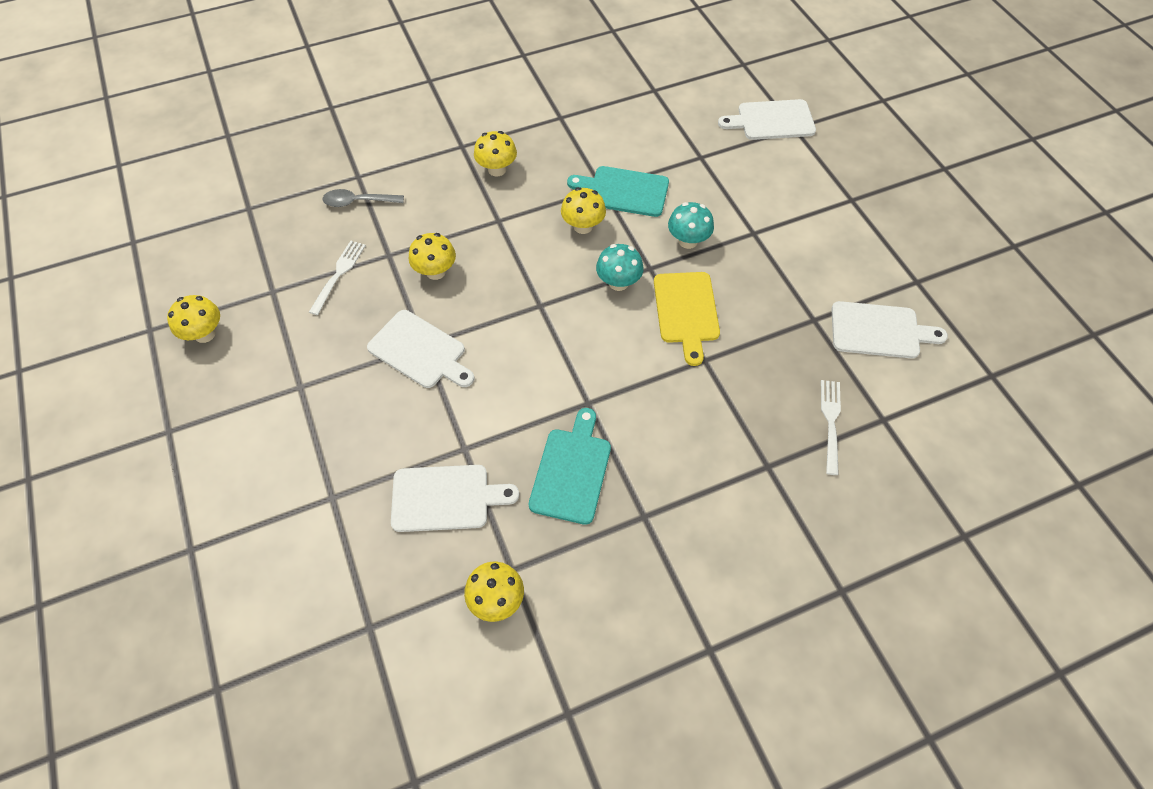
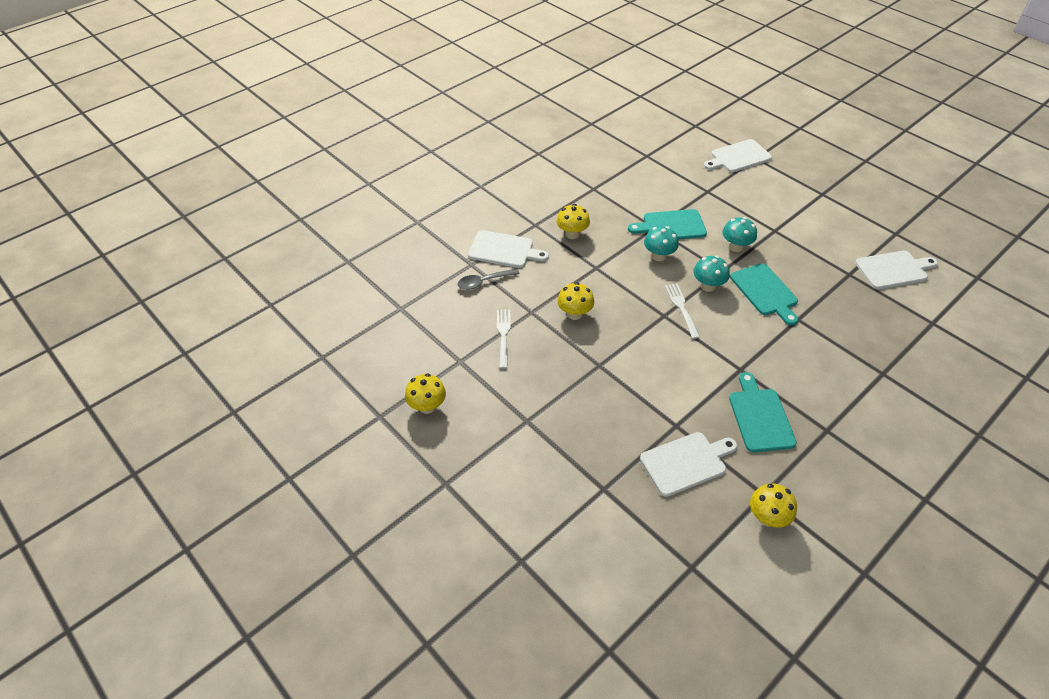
camera: 20 degrees left, 10 degrees down
(420, 351) = (600, 370): white cutting board -> white cutting board (504, 250)
(583, 226) = (658, 256): yellow mushroom -> turquoise mushroom
(686, 311) = (765, 292): yellow cutting board -> turquoise cutting board
(830, 422) = (902, 334): white fork -> white fork (681, 308)

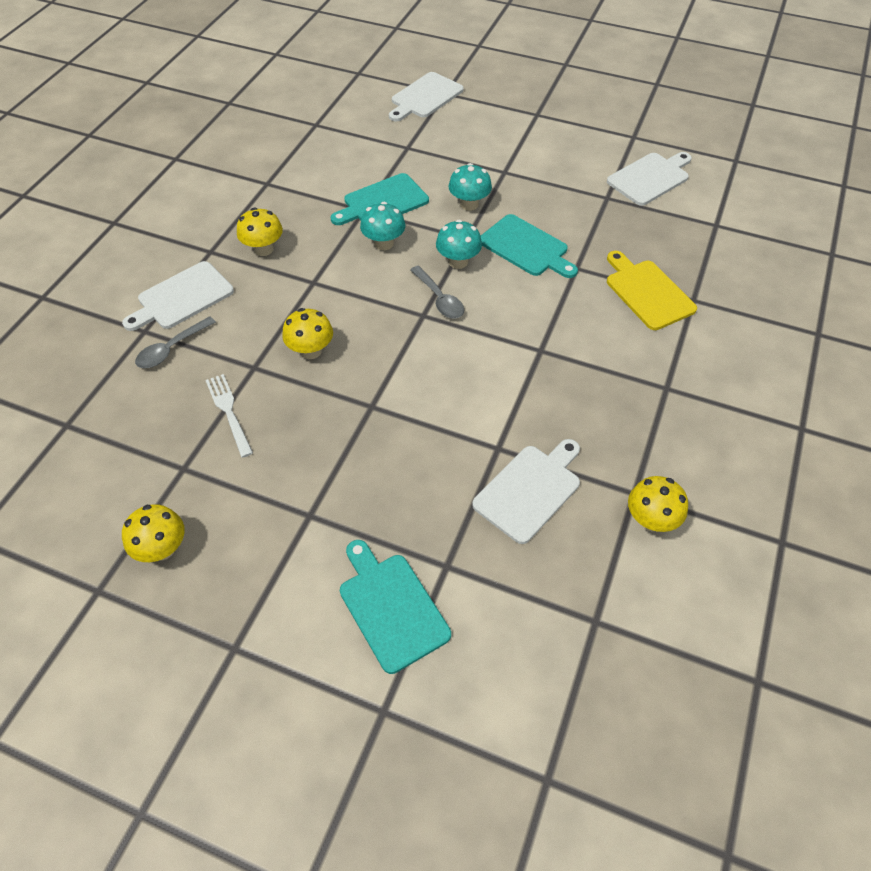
camera: 25 degrees left, 5 degrees up
(504, 250) = (182, 297): white cutting board -> white cutting board turned 150 degrees clockwise
(681, 308) = (439, 299): white fork -> grey spoon
(760, 416) = (587, 400): turquoise cutting board -> turquoise cutting board (391, 607)
(847, 355) = (647, 292): none -> yellow cutting board

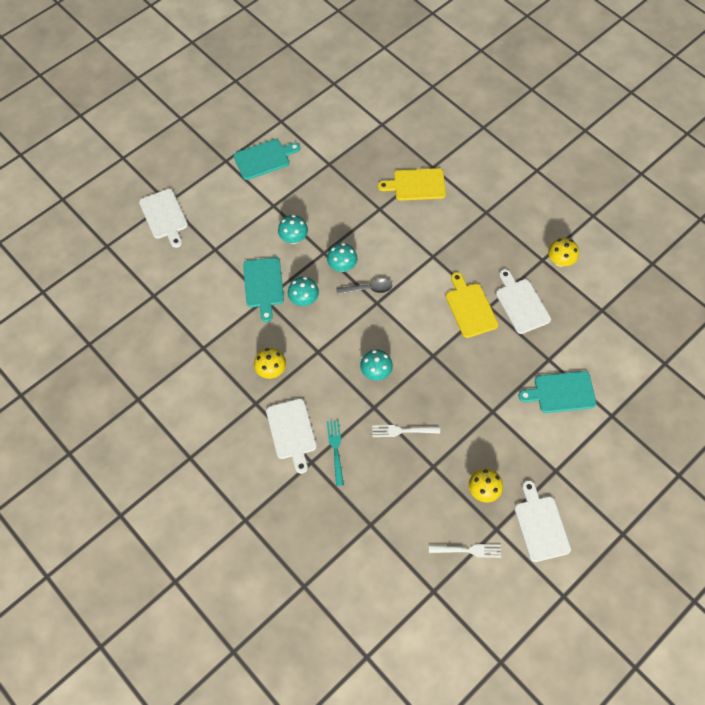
camera: 65 degrees left, 10 degrees up
(51, 562) = (468, 550): none -> white fork
(171, 349) = (335, 449): grey spoon -> turquoise fork
(311, 351) = (376, 372): yellow mushroom -> turquoise mushroom
(480, 424) = (470, 307): none -> yellow cutting board
(526, 247) = (349, 225): turquoise cutting board -> turquoise cutting board (264, 159)
(650, 178) = (324, 133): white cutting board -> white cutting board (540, 525)

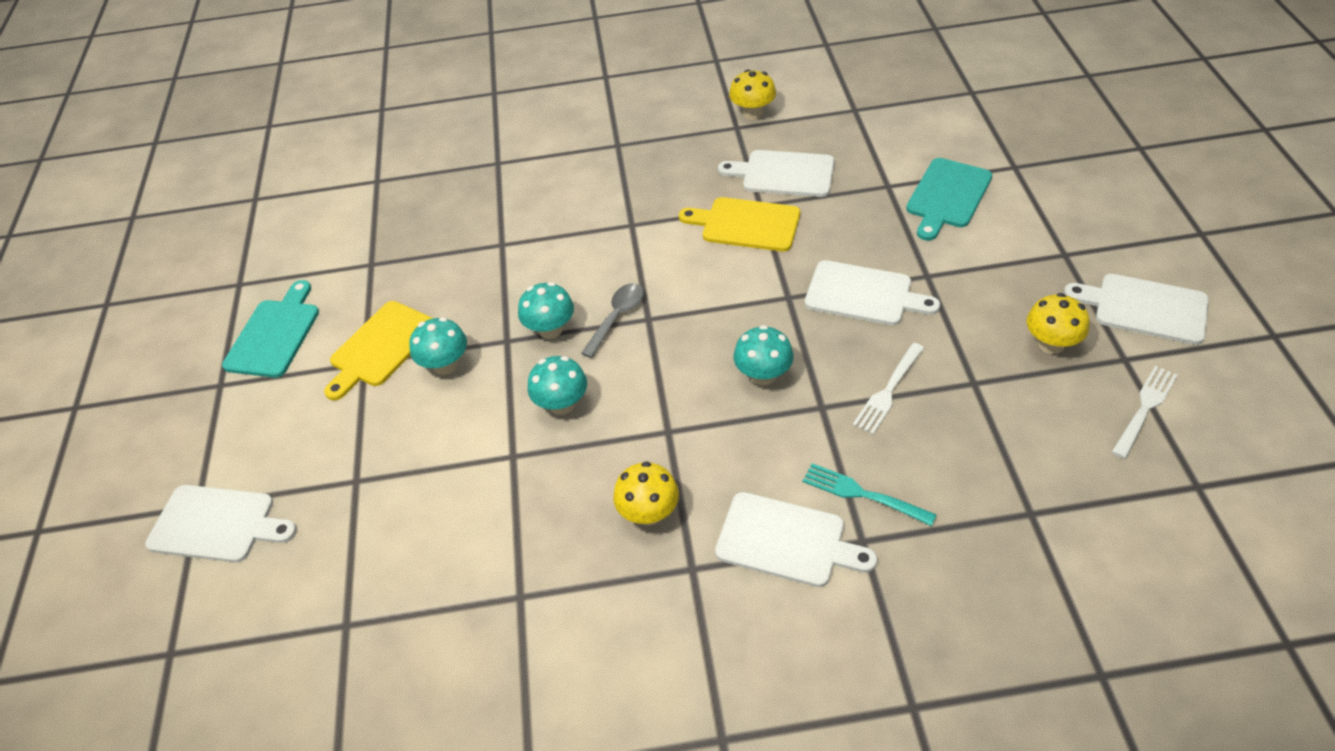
camera: 50 degrees left, 15 degrees down
(263, 285) = (487, 445): turquoise cutting board -> none
(416, 185) = (506, 190): yellow cutting board -> yellow cutting board (380, 347)
(458, 388) = (863, 294): none -> white cutting board

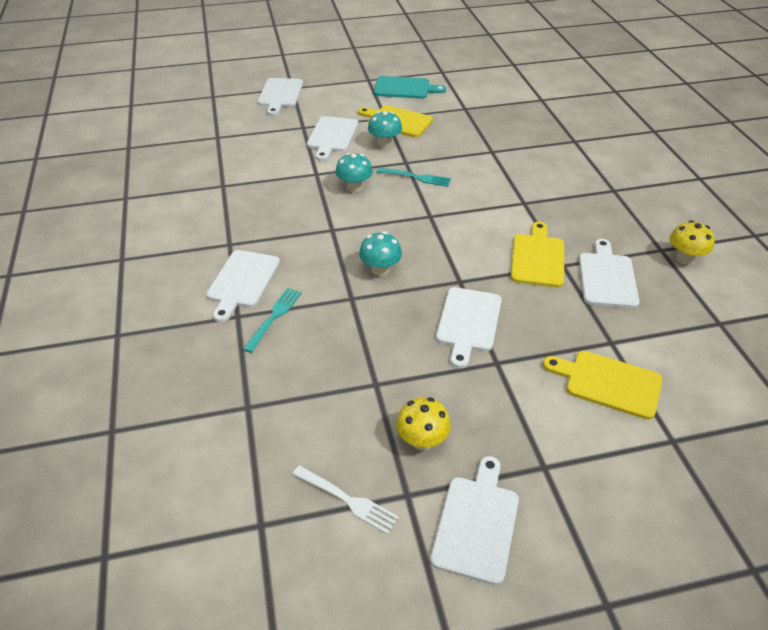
camera: 80 degrees right, 5 degrees down
(401, 436) = (332, 136): none -> white cutting board
(550, 329) = (416, 177): turquoise mushroom -> turquoise fork
(617, 317) = (430, 203): grey spoon -> none
(649, 513) = (270, 225): yellow mushroom -> none
(888, 391) = (366, 333): white fork -> none
(947, 196) = (608, 383): turquoise cutting board -> yellow cutting board

